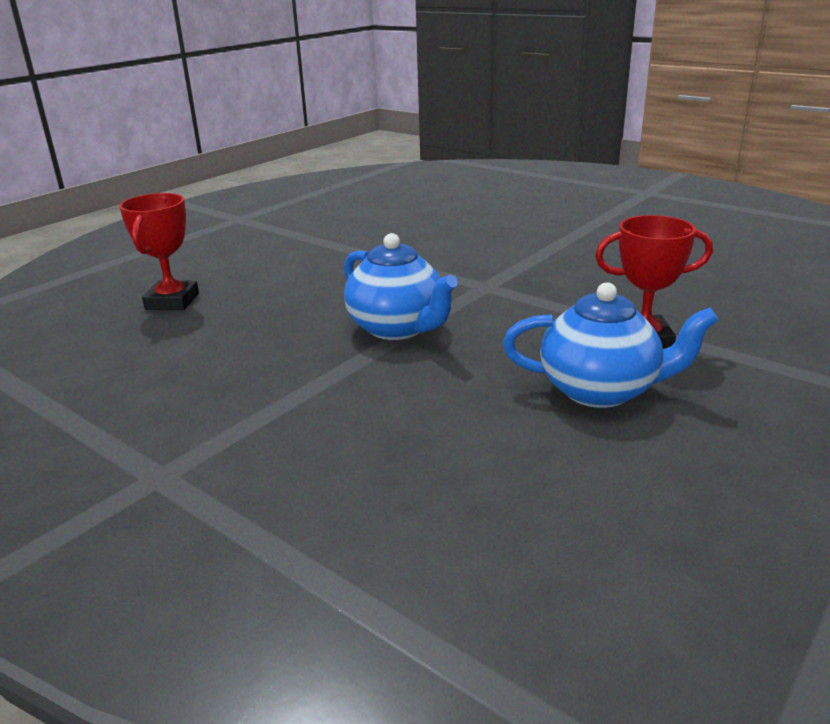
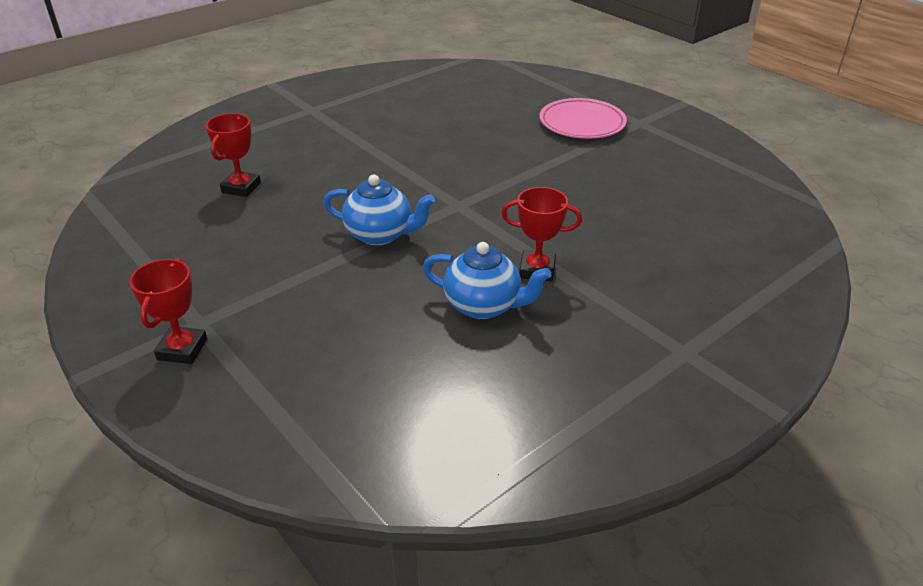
camera: 10 degrees right, 10 degrees up
(142, 519) = (182, 349): none -> red trophy
(398, 328) = (380, 234): blue teapot -> blue teapot turned 45 degrees counterclockwise
(581, 199) = (582, 123): none -> pink plate

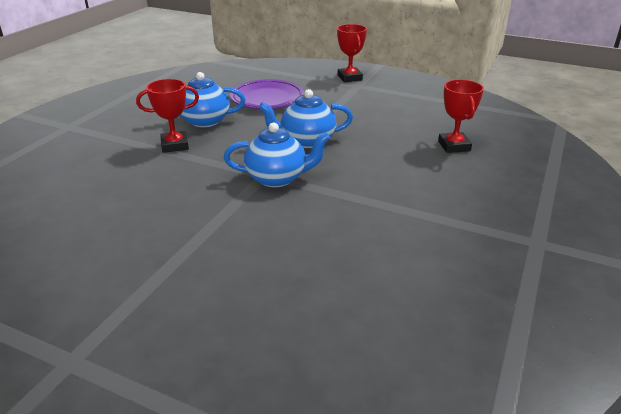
camera: 155 degrees right, 5 degrees down
(362, 331) = (267, 99): none -> purple plate
(448, 198) = (277, 178): none -> blue teapot
(582, 123) = (167, 328): pink plate -> none

